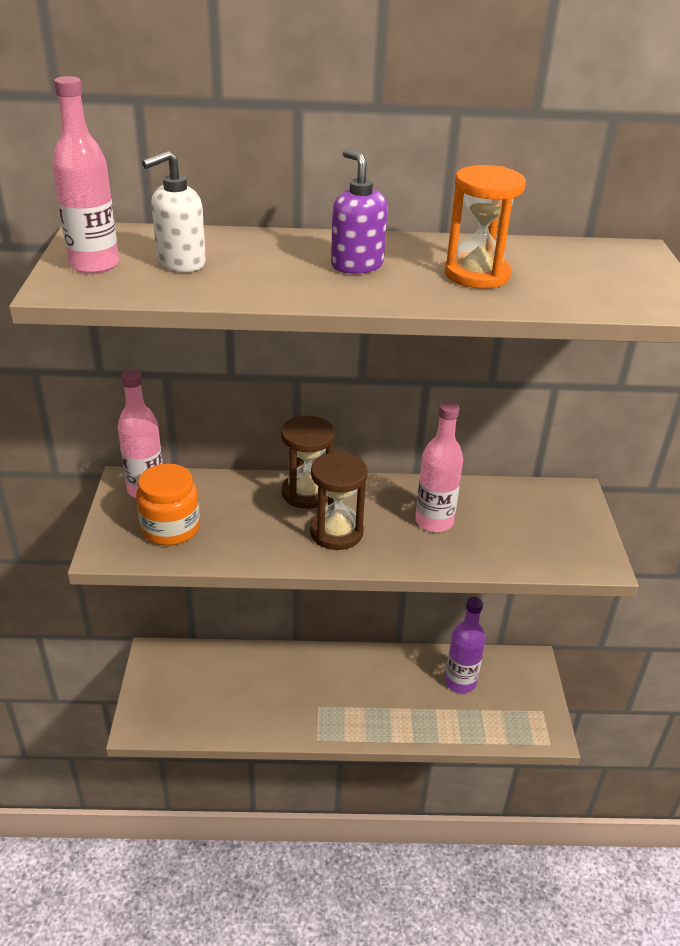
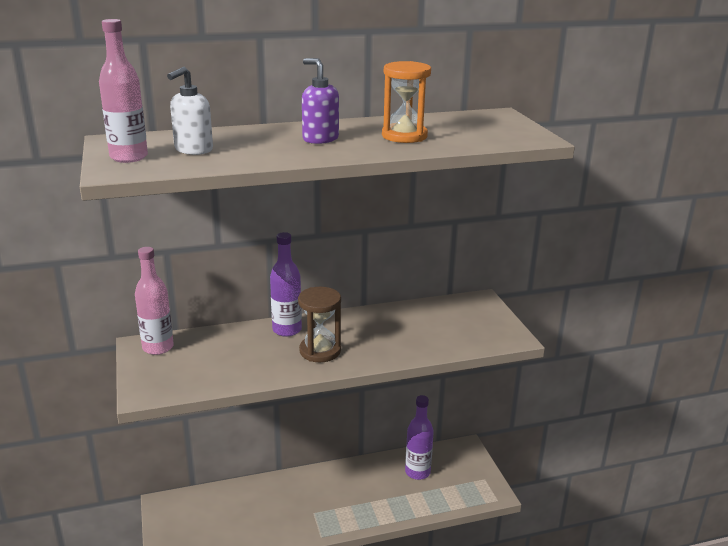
camera: 15 degrees left, 10 degrees down
(170, 528) = (189, 370): orange jar -> none
(307, 493) = (287, 330): brown hourglass -> purple bottle
(434, 521) = (389, 332): pink bottle -> none

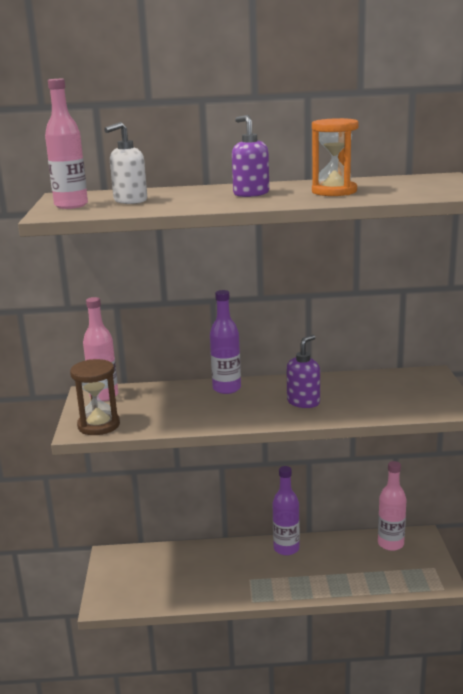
camera: 15 degrees right, 5 degrees down
(320, 351) = (252, 407): brown hourglass -> brown hourglass (98, 425)
(369, 341) = (303, 402): none -> purple soap dispenser
(417, 472) = (364, 554): purple bottle -> purple bottle (286, 548)
(440, 459) = (390, 544): none -> pink bottle

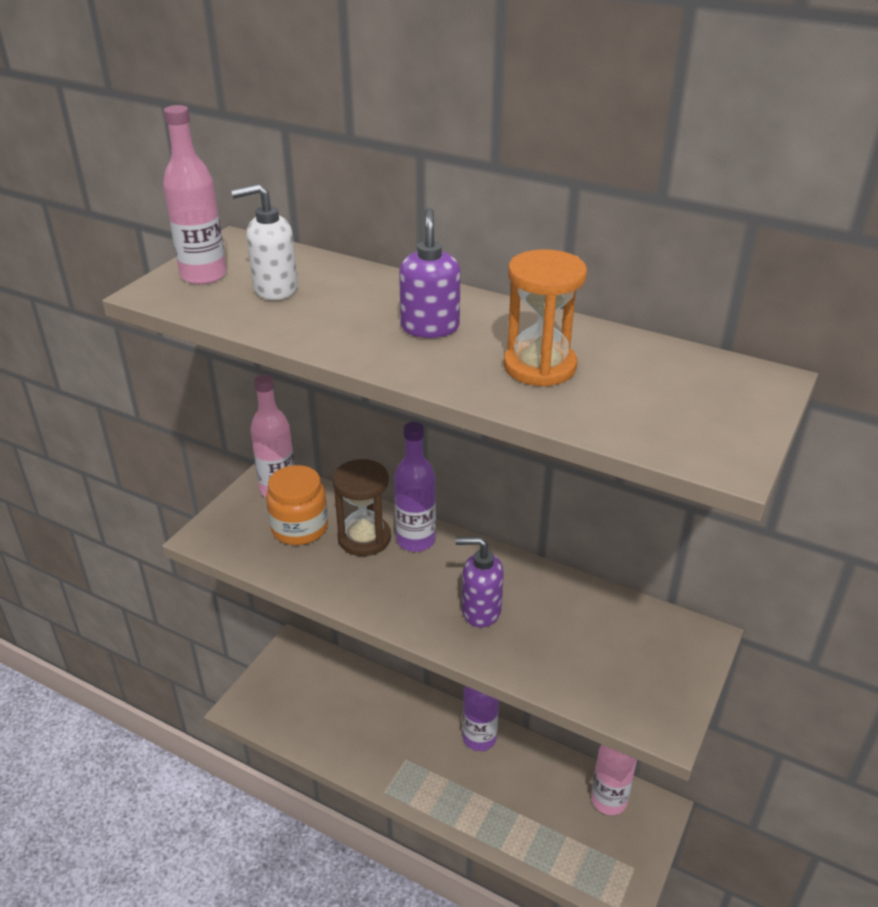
camera: 30 degrees right, 15 degrees up
(98, 425) = (229, 538): brown hourglass -> brown hourglass (364, 538)
(143, 406) = (299, 528): none -> orange jar
(303, 402) = (480, 610): purple soap dispenser -> purple soap dispenser turned 150 degrees counterclockwise

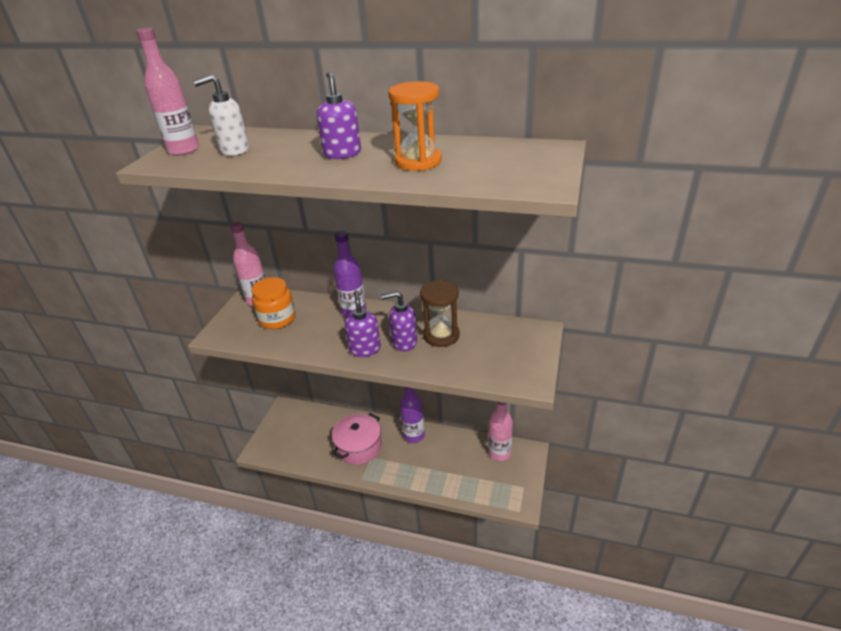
camera: 10 degrees left, 0 degrees up
(364, 538) = (321, 317): brown hourglass -> brown hourglass (441, 335)
(390, 737) = (359, 447): none -> pink pot
(418, 609) = (365, 349): none -> purple soap dispenser

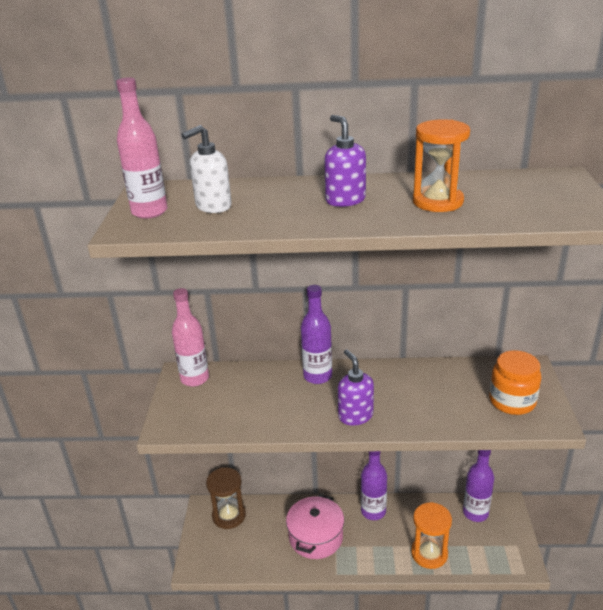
camera: 15 degrees left, 5 degrees down
(277, 319) = (231, 397): orange jar -> orange jar (512, 401)
(404, 342) = (394, 401): purple soap dispenser -> none
(441, 335) = (430, 388): brown hourglass -> brown hourglass (229, 515)
(445, 478) = (429, 553): none -> orange hourglass
(499, 453) = (475, 513): pink bottle -> purple bottle

